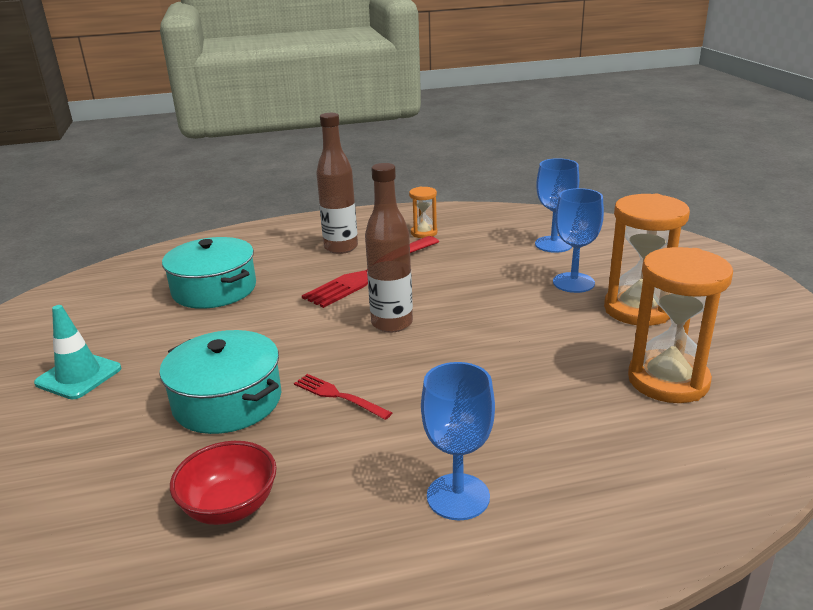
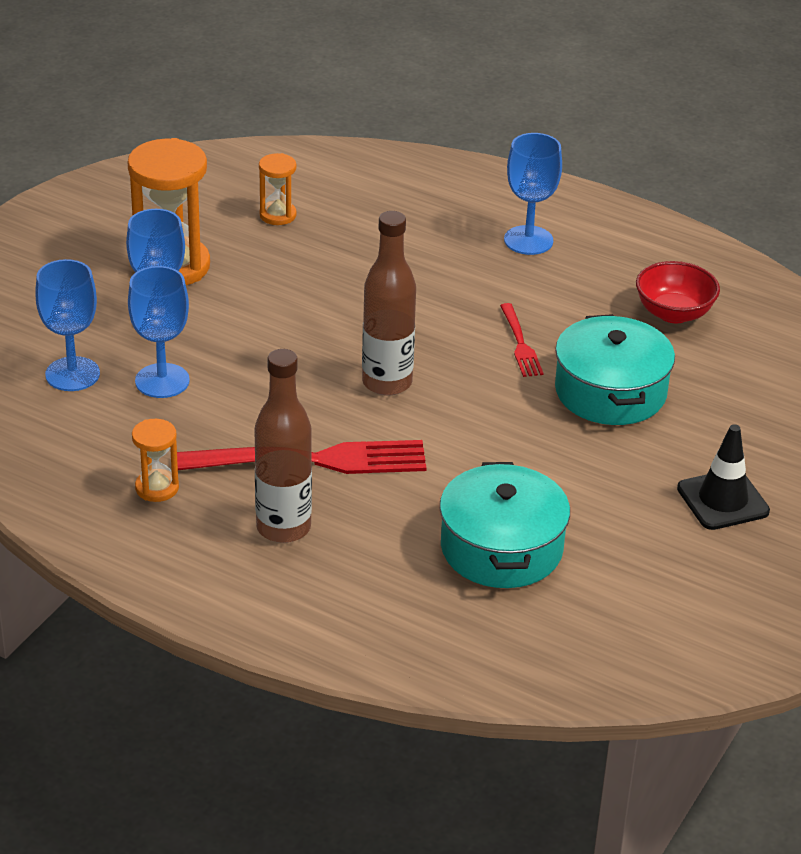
camera: 140 degrees left, 10 degrees up
(78, 376) = (723, 500): turquoise traffic cone -> black traffic cone
(509, 263) = (162, 381): none -> blue goblet
(668, 380) = (278, 215): orange hourglass -> orange hourglass, size x0.50

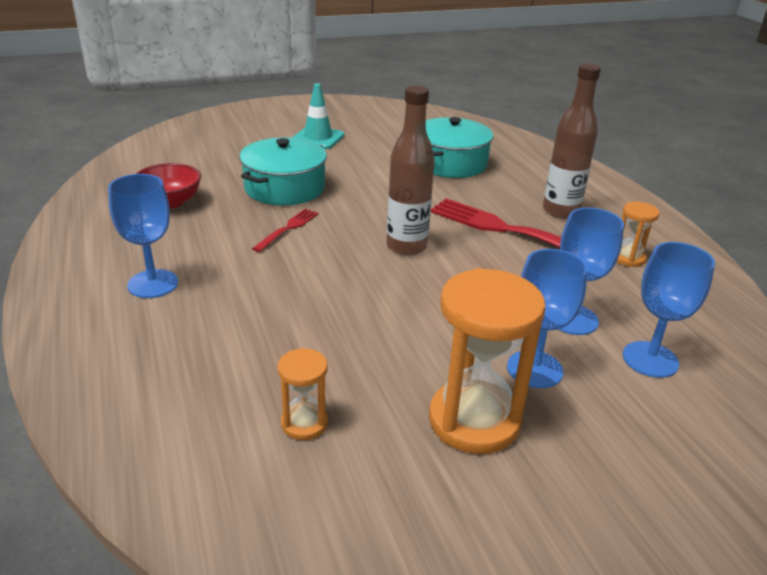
camera: 140 degrees left, 5 degrees down
(723, 500) = (318, 138): black traffic cone -> turquoise traffic cone

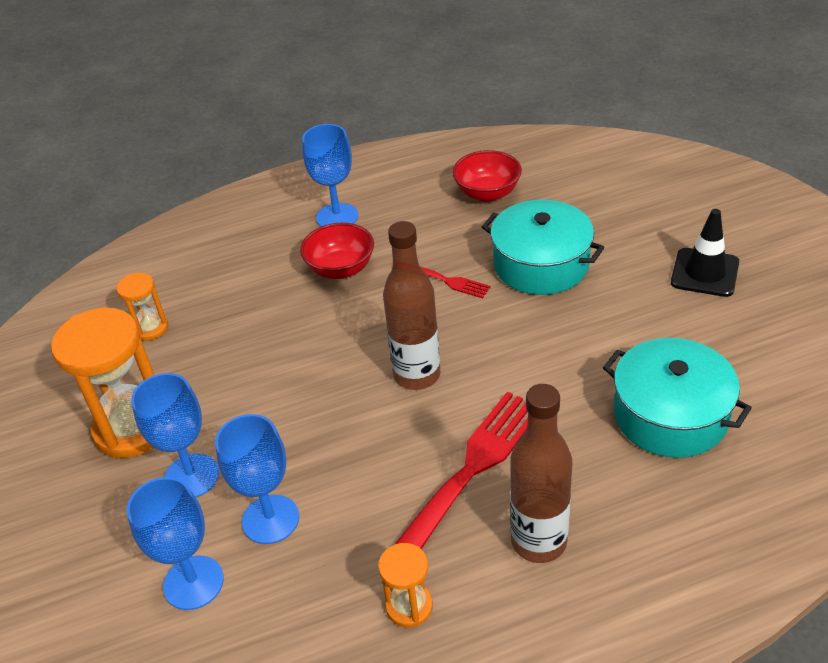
camera: 95 degrees right, 10 degrees up
(247, 282) = (341, 269): none -> red bowl
(318, 138) = (704, 273): turquoise traffic cone -> black traffic cone

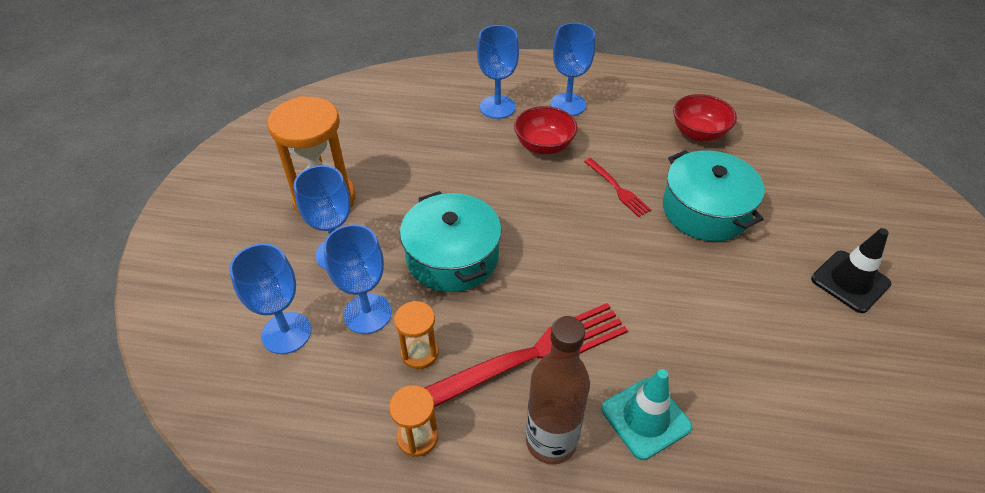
camera: 25 degrees right, 5 degrees up
(150, 328) = (384, 132): orange hourglass -> orange hourglass (420, 353)
(262, 249) = (497, 107): none -> blue goblet
(417, 375) = (546, 255): brown bottle -> none
(609, 476) = (645, 418): none -> turquoise traffic cone
(670, 415) = (735, 392): turquoise pot -> turquoise pot (452, 257)

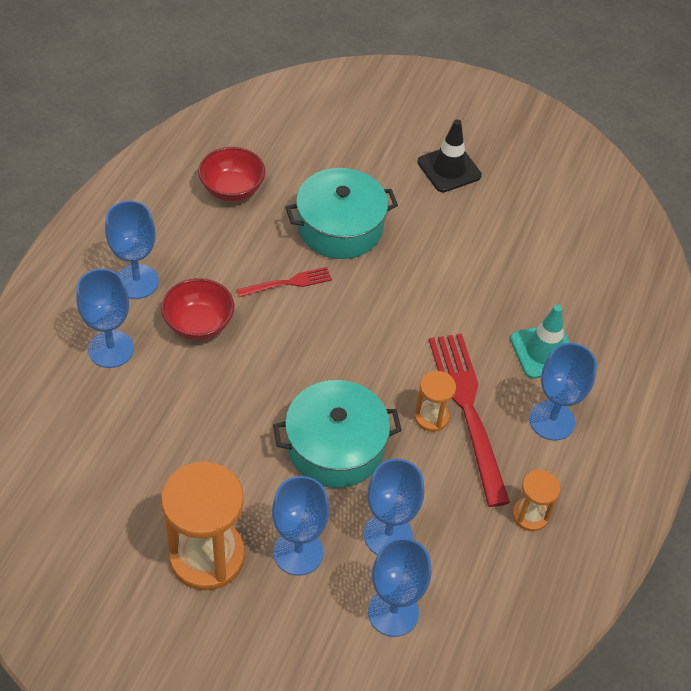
camera: 80 degrees left, 5 degrees up
(420, 353) = (445, 498): orange hourglass -> orange hourglass (431, 417)
(551, 441) = (552, 420): brown bottle -> blue goblet

